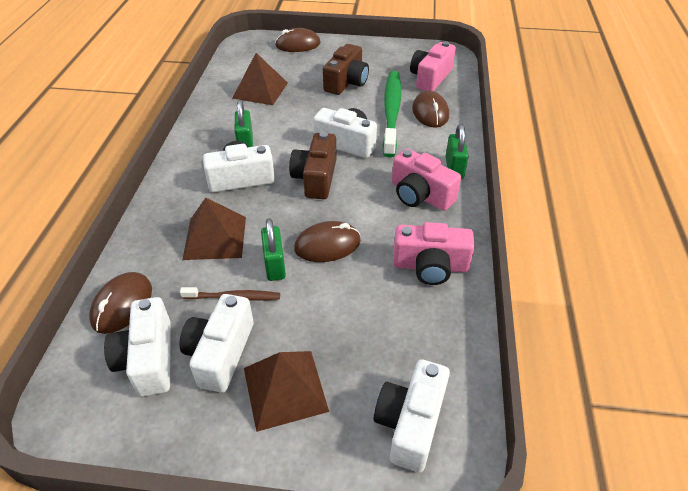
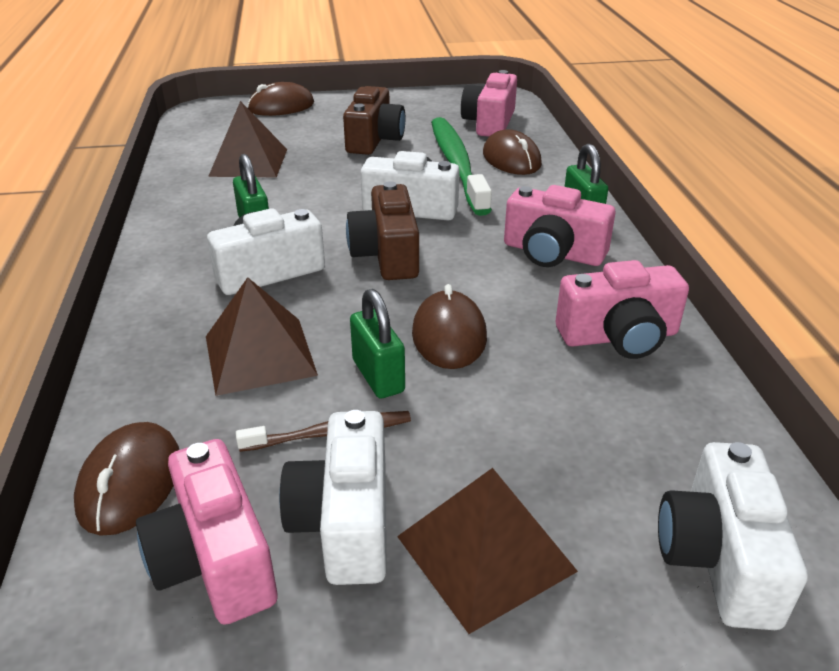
camera: 15 degrees left, 10 degrees down
(148, 359) = (215, 559): white camera -> pink camera
(327, 245) = (449, 335): brown mouse -> brown mouse turned 60 degrees counterclockwise

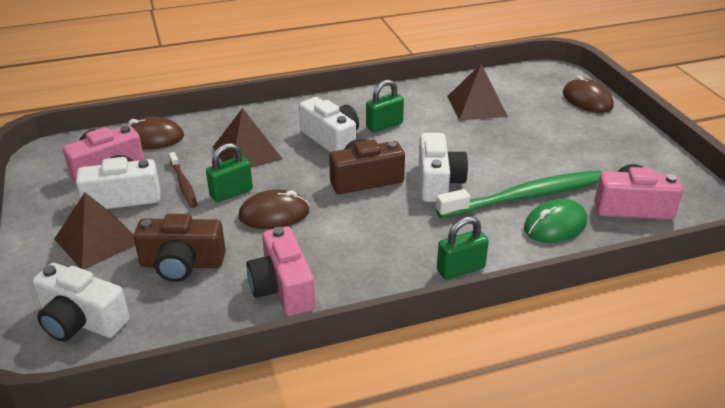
camera: 80 degrees right, 0 degrees up
(374, 140) = (550, 151): brown camera -> brown camera (182, 264)
(511, 159) = (555, 225): brown mouse -> green mouse
(553, 253) = (391, 254): pink camera -> none
(718, 558) = (81, 321): white camera -> white camera turned 150 degrees counterclockwise

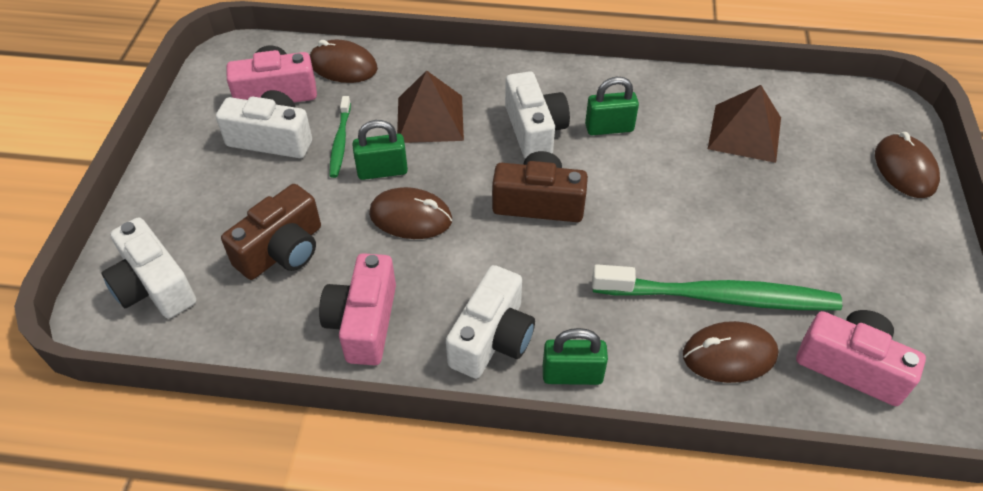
camera: 25 degrees right, 15 degrees up
(97, 240) = (219, 188): brown pyramid -> none
(182, 264) = (282, 250): brown camera -> brown camera turned 75 degrees counterclockwise
(183, 184) = (340, 142): brown toothbrush -> green toothbrush
(438, 182) = (623, 236): white camera -> white camera (492, 338)
(555, 225) = (729, 355): green mouse -> brown mouse

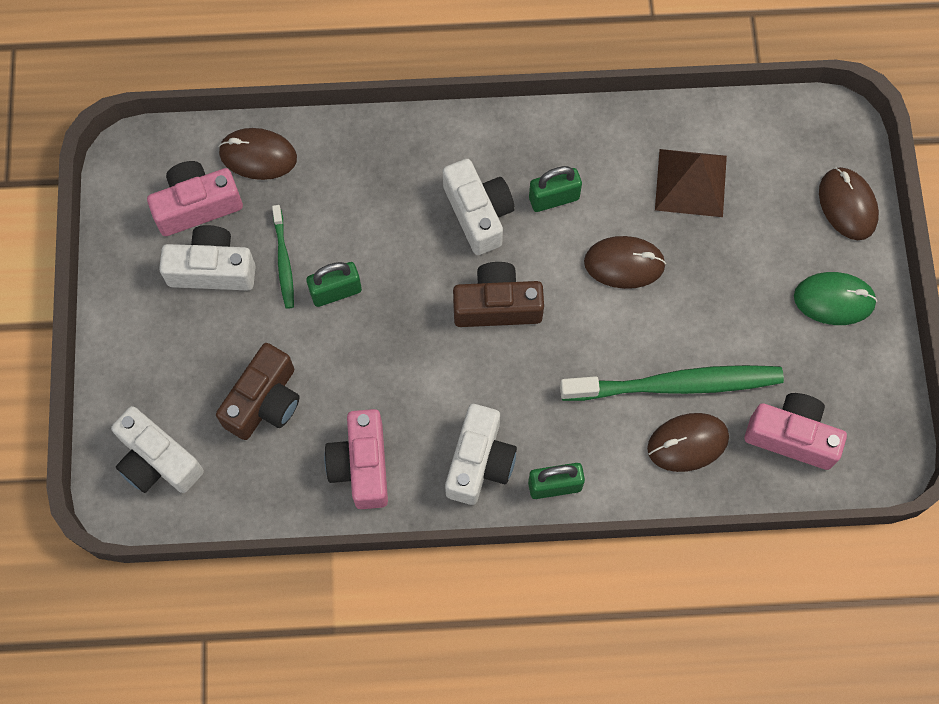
camera: 10 degrees left, 20 degrees up
(411, 217) = (377, 343): brown mouse -> brown mouse (624, 264)
(430, 118) = (368, 215): brown pyramid -> none
(895, 245) = (834, 300): none -> green mouse

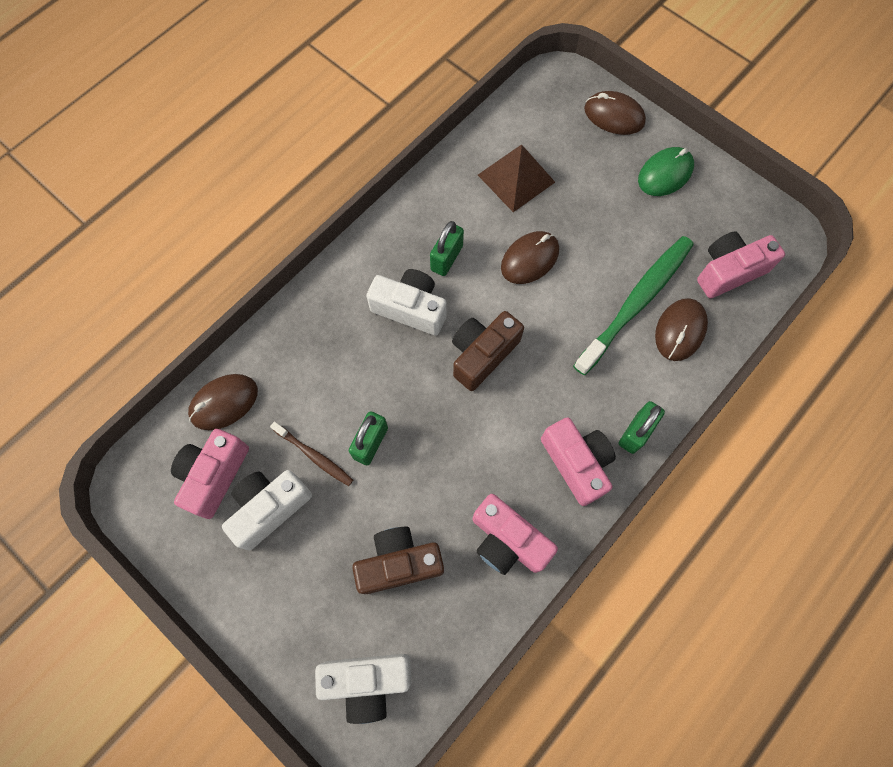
camera: 45 degrees left, 0 degrees up
(264, 401) = (399, 563): brown camera -> brown camera turned 90 degrees counterclockwise
(283, 261) = (314, 456): green toothbrush -> brown toothbrush
(479, 462) = (576, 463): white camera -> pink camera

